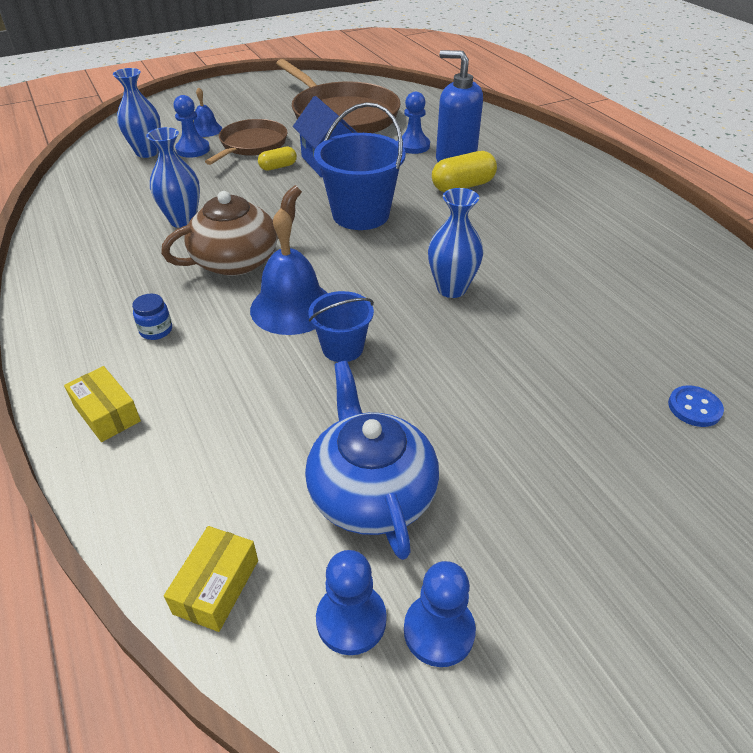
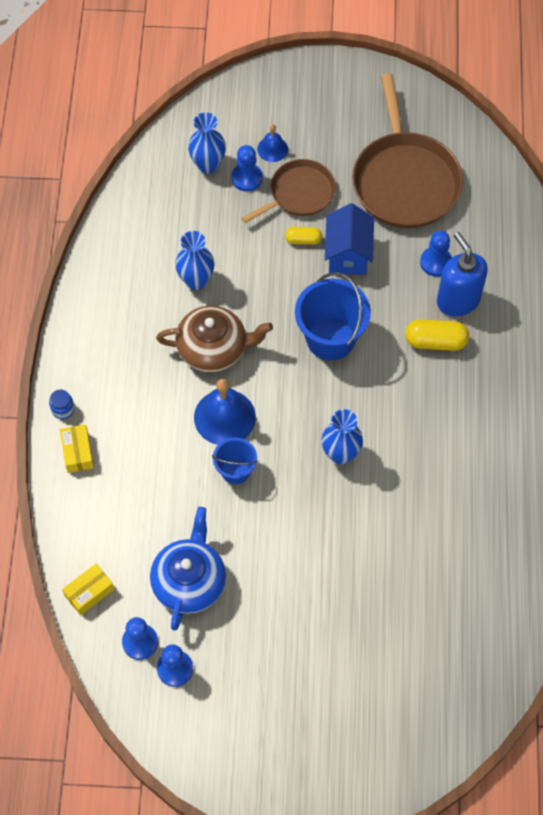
camera: 30 degrees right, 20 degrees up
(156, 330) = (130, 395): blue jar -> blue jar (63, 409)
(694, 408) = (410, 628): blue button -> none

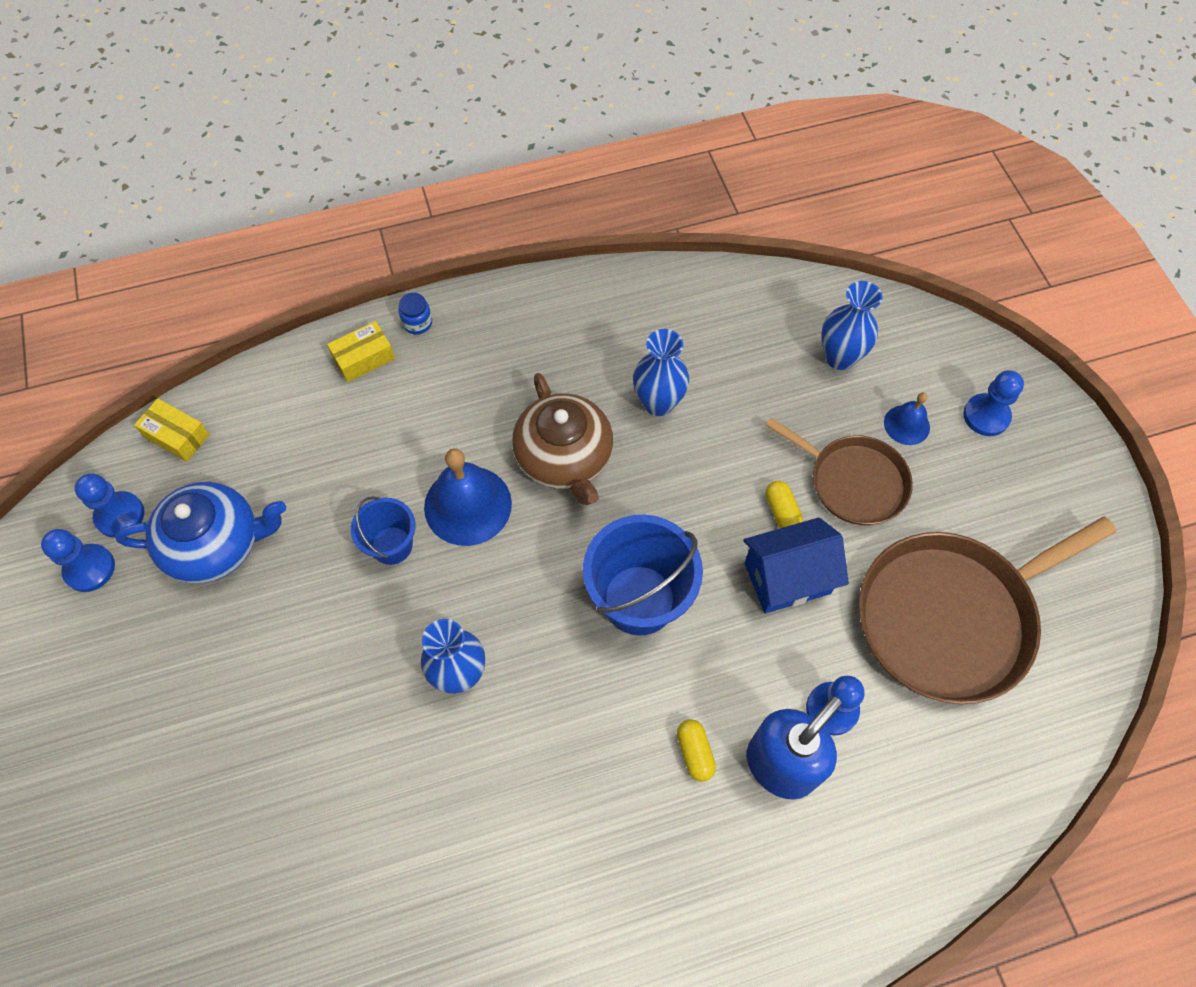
camera: 70 degrees right, 0 degrees up
(247, 178) = (843, 409): blue pawn -> blue pawn (986, 416)
(435, 341) = (694, 752): yellow capsule -> yellow capsule, size x0.60

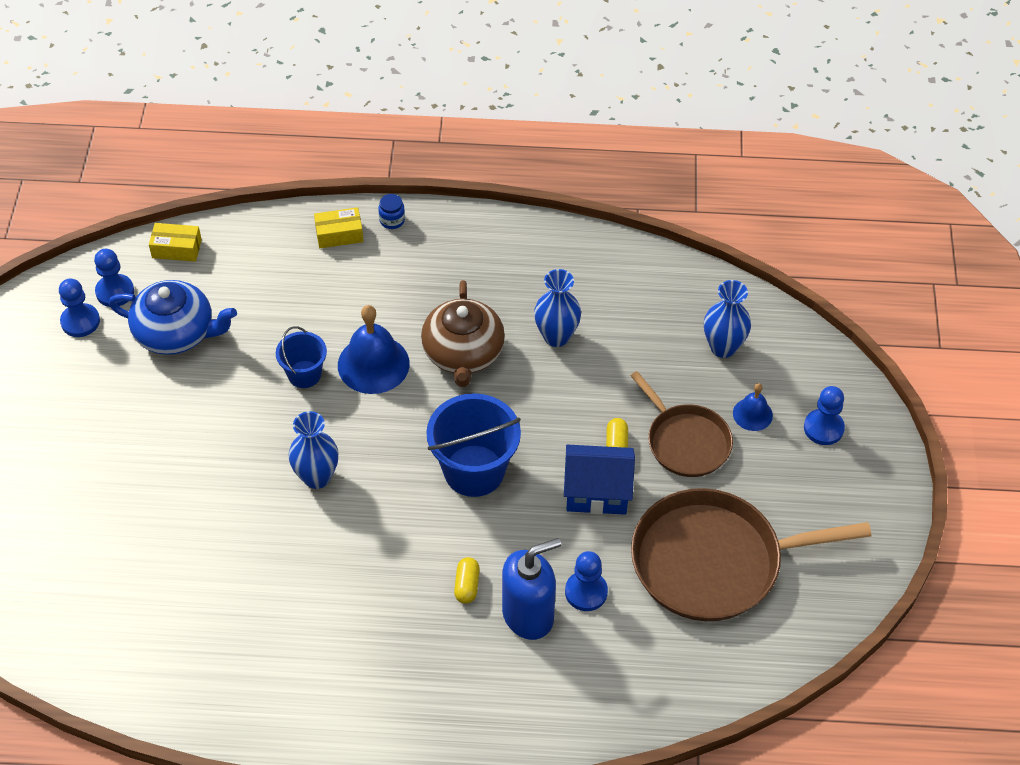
camera: 20 degrees right, 10 degrees down
(177, 436) = (176, 249): yellow box -> yellow box turned 45 degrees counterclockwise

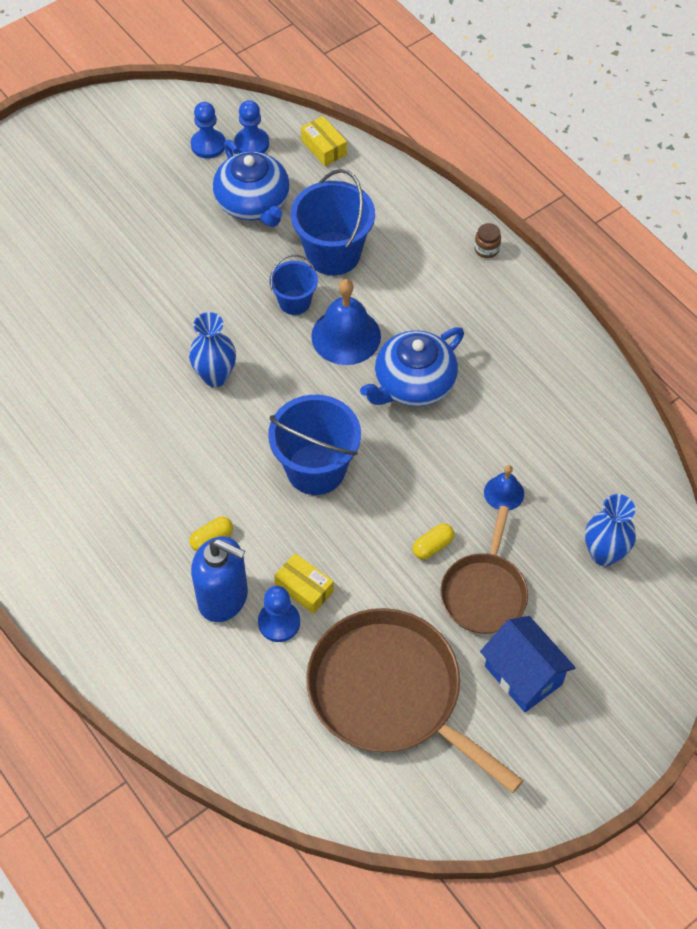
camera: 50 degrees right, 5 degrees up
(287, 316) = (333, 253): none -> blue bucket
(339, 234) = (438, 228): yellow box -> yellow box (304, 588)
(392, 220) = (486, 249): blue jar -> brown jar
(463, 353) = (413, 384): brown teapot -> blue teapot
(556, 336) = (492, 432): blue vase -> none
(597, 492) = (375, 565): blue house -> blue house (523, 675)
(752, 414) = (560, 622): blue bell -> blue bell (504, 493)
(823, 428) = (600, 685): blue pawn -> none

